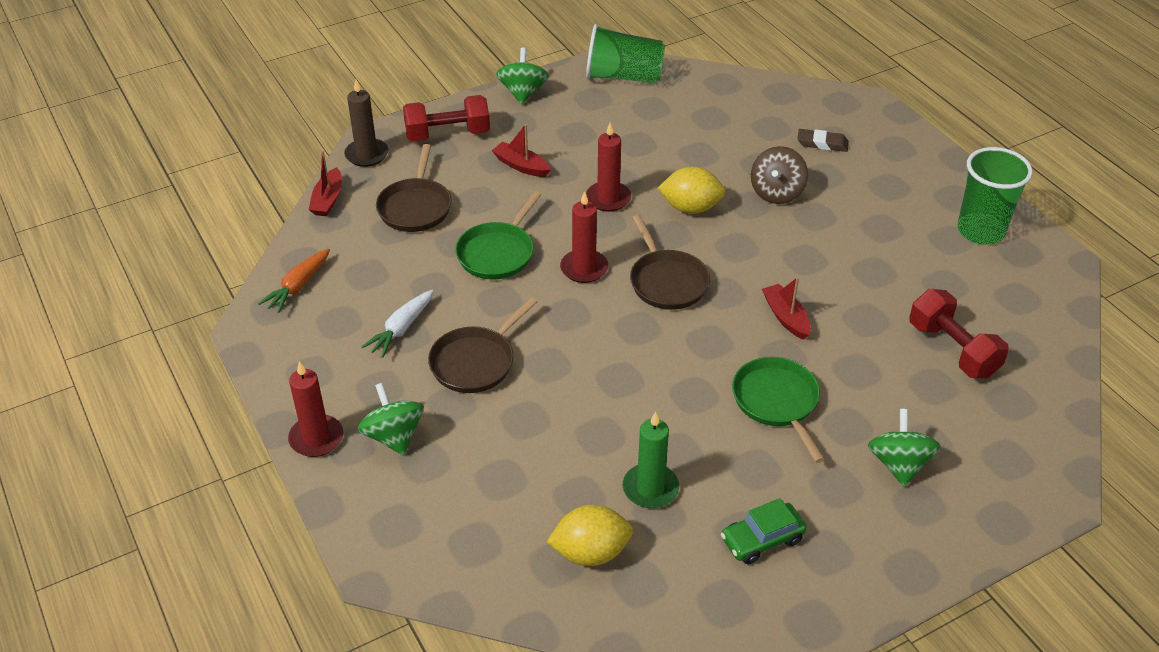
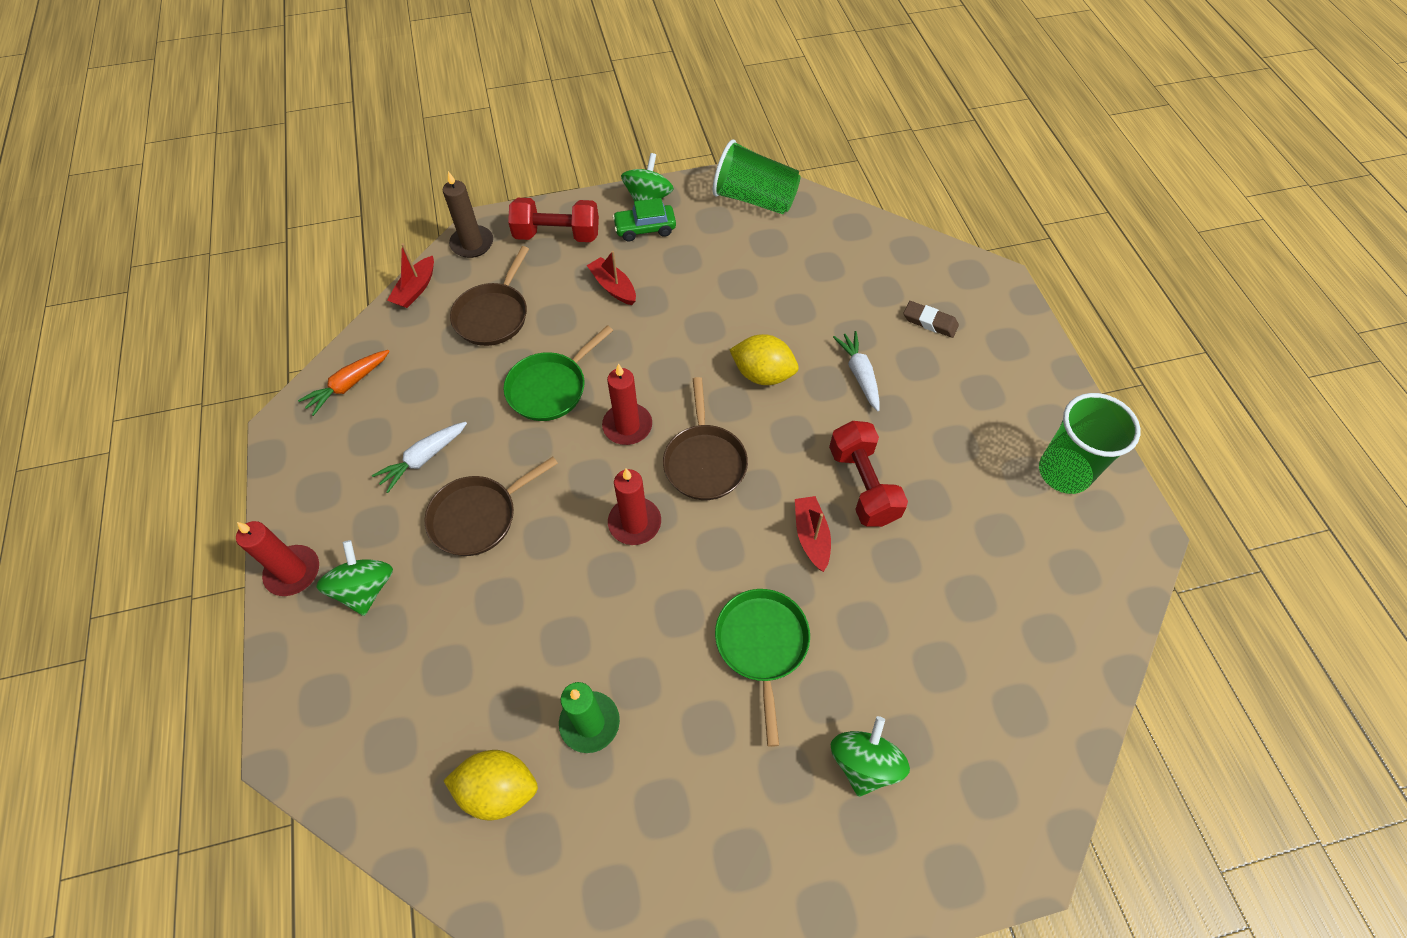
camera: 15 degrees right, 15 degrees up
(608, 198) = (684, 345): red candle -> red candle (634, 523)
(762, 540) = (680, 823): green car -> green car (645, 228)
(776, 192) = (859, 374): brown spinning top -> white carrot
(952, 350) = (978, 623): red dumbbell -> red dumbbell (863, 485)

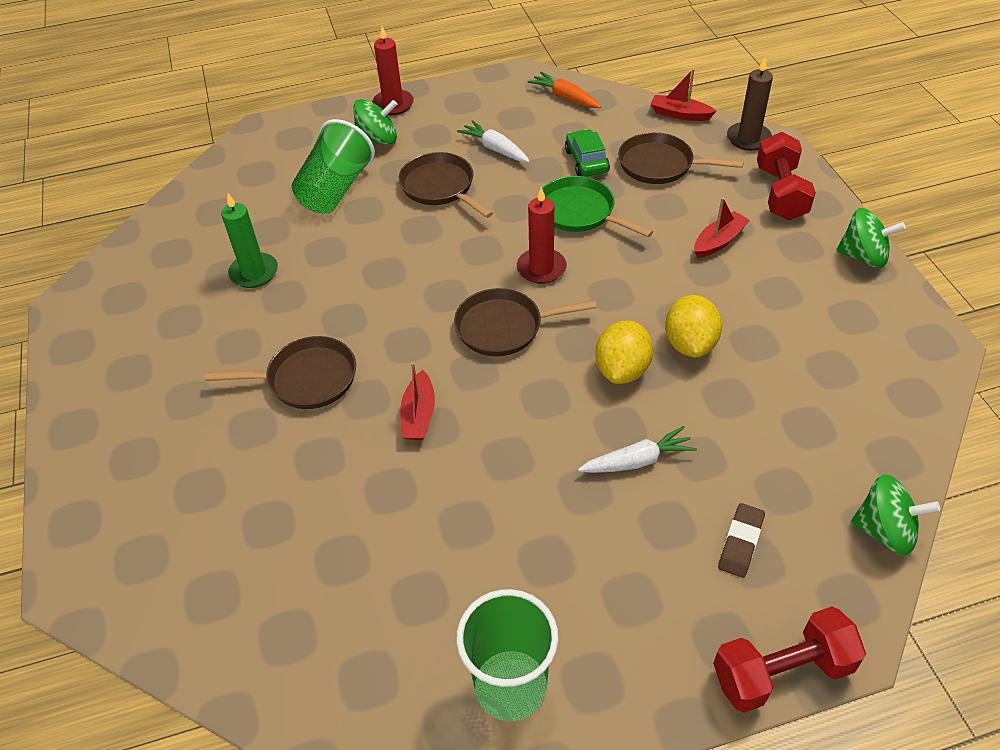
camera: 90 degrees right, 10 degrees down
(498, 789) = (213, 230): yellow lemon -> yellow lemon (690, 344)
(634, 523) = (434, 283): red candle -> none
(645, 228) = (814, 258): green car -> green car (586, 161)
(754, 199) = (904, 352): green cup -> green cup (336, 189)
(762, 645) = (306, 379): green pan -> brown pan
(811, 536) = (419, 415): red boat -> red boat turned 105 degrees clockwise
(863, 485) = (482, 461): red dumbbell -> red dumbbell (782, 672)
(864, 763) = (186, 456): green spinning top -> green spinning top (885, 531)

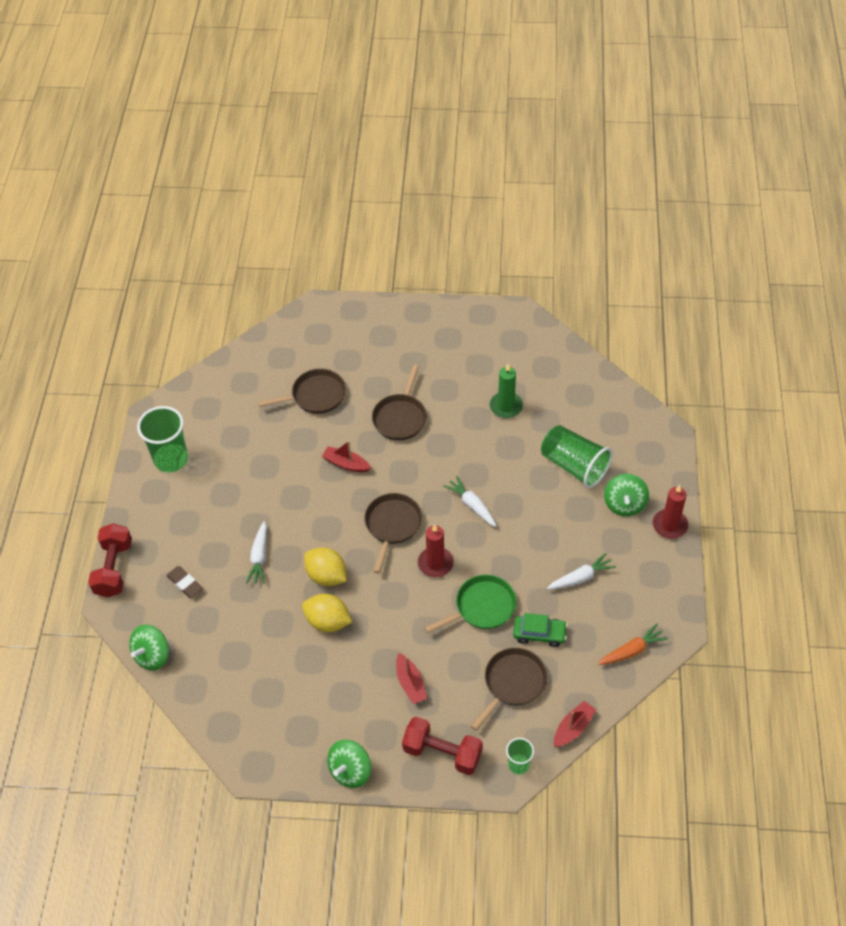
camera: 110 degrees right, 5 degrees up
(434, 261) = (471, 505): none -> white carrot
(440, 187) = (549, 529): brown pan -> brown pan (315, 396)
(748, 138) = (518, 765): brown candle -> green cup

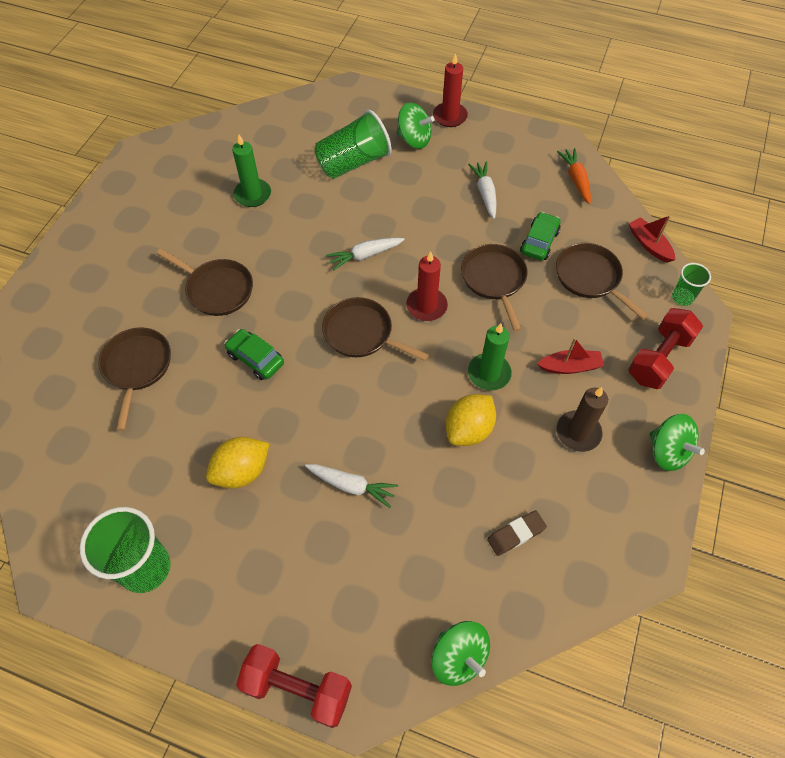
camera: 75 degrees left, 5 degrees up
(185, 583) = (358, 589): brown eraser -> brown eraser (516, 534)
(326, 576) = (405, 416): yellow lemon -> yellow lemon (242, 471)
(346, 464) = (255, 359): red boat -> green car
(348, 700) = (578, 432): none -> brown candle
(384, 624) = (489, 373): none -> green candle
(482, 607) = (494, 280): green pan -> brown pan

